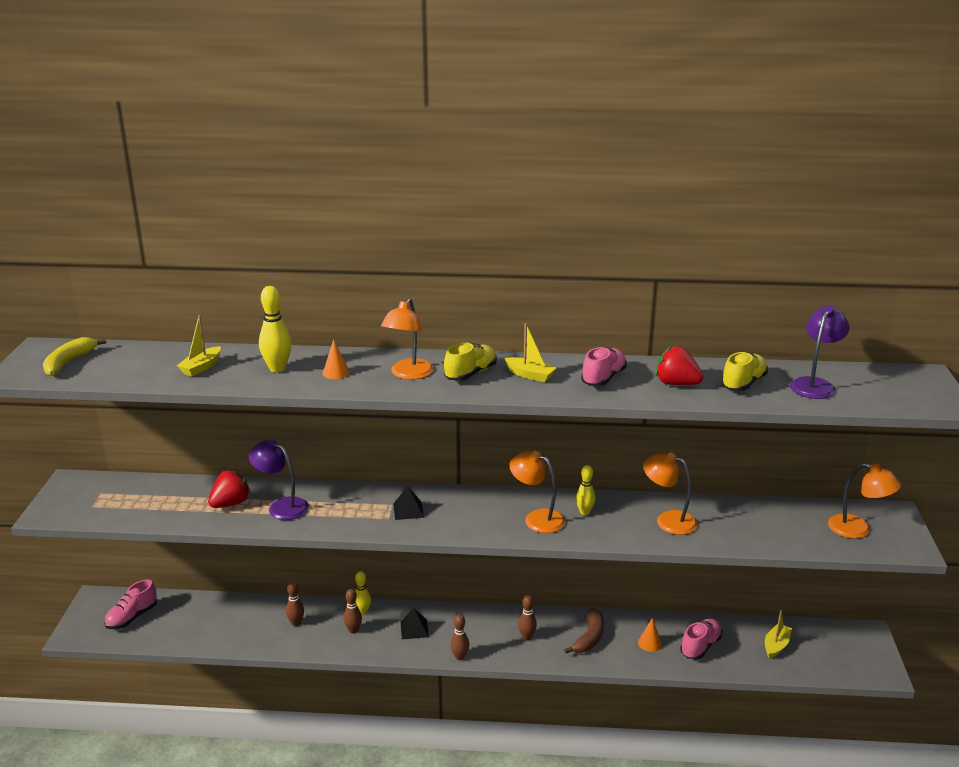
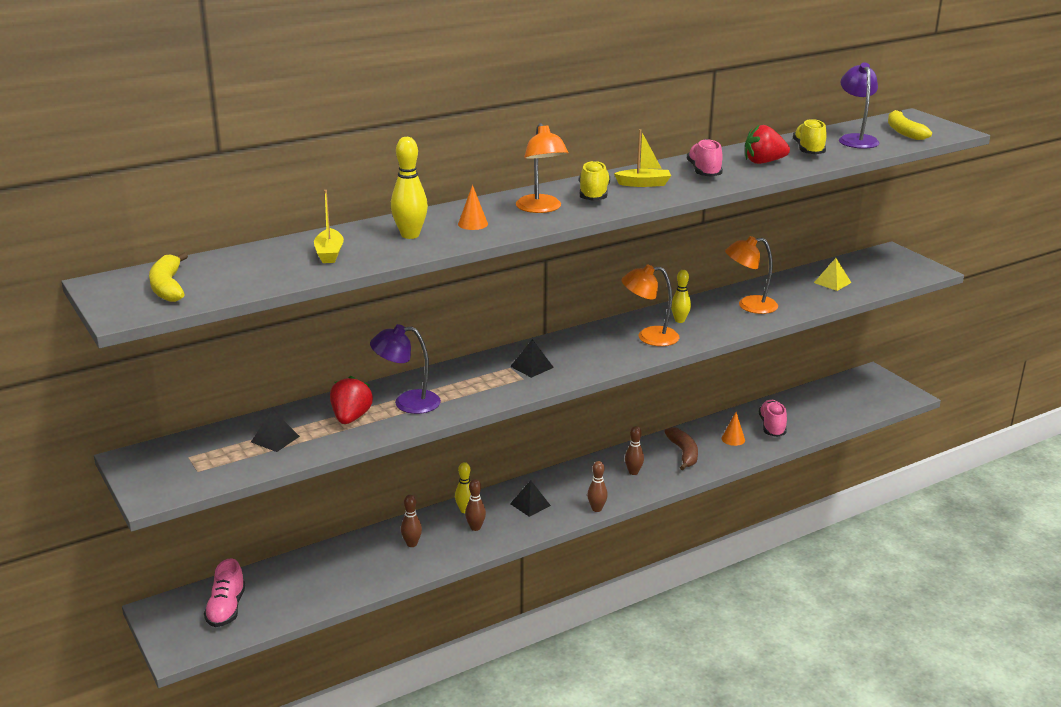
camera: 35 degrees left, 0 degrees up
(164, 501) = (275, 439): none -> black pyramid
(776, 646) = (822, 405): yellow boat -> none
(784, 525) = (832, 282): none -> yellow pyramid
(858, 529) = (883, 270): orange lamp -> none
(884, 390) = (904, 132): none -> yellow banana

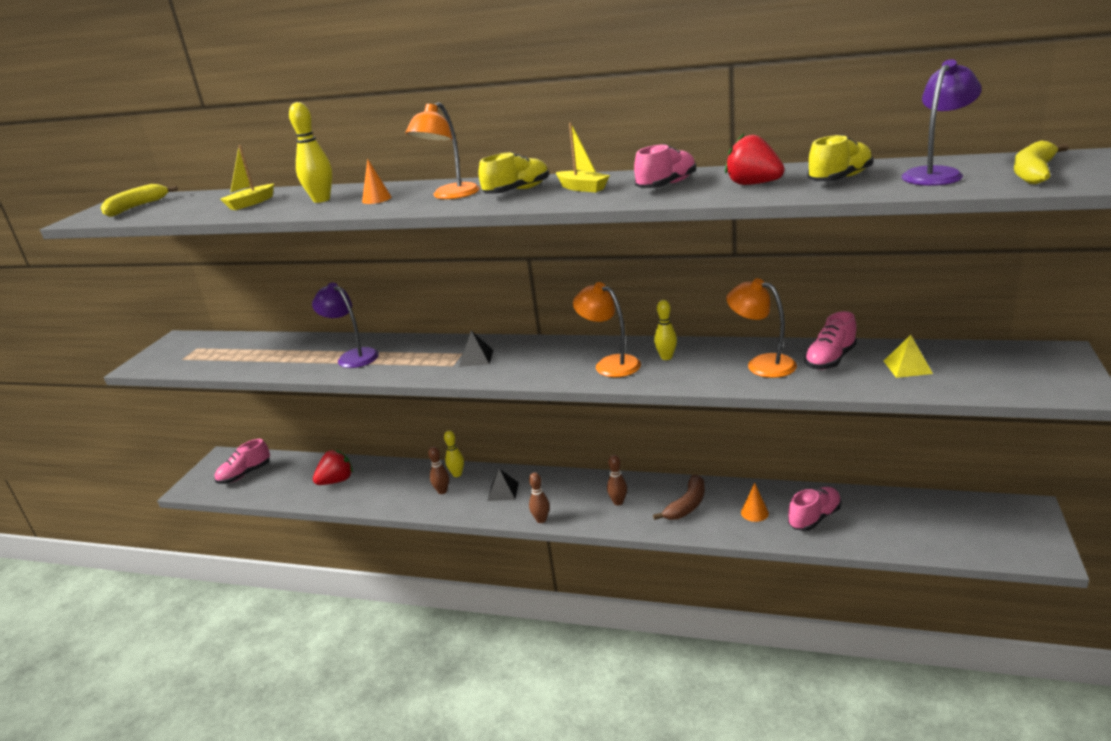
camera: 50 degrees right, 0 degrees up
(275, 439) = (248, 353): black pyramid -> none
(351, 418) = (306, 355): red strawberry -> red strawberry (336, 481)
(412, 544) = (390, 483): brown bowling pin -> none
(784, 291) = (830, 360): none -> pink shoe

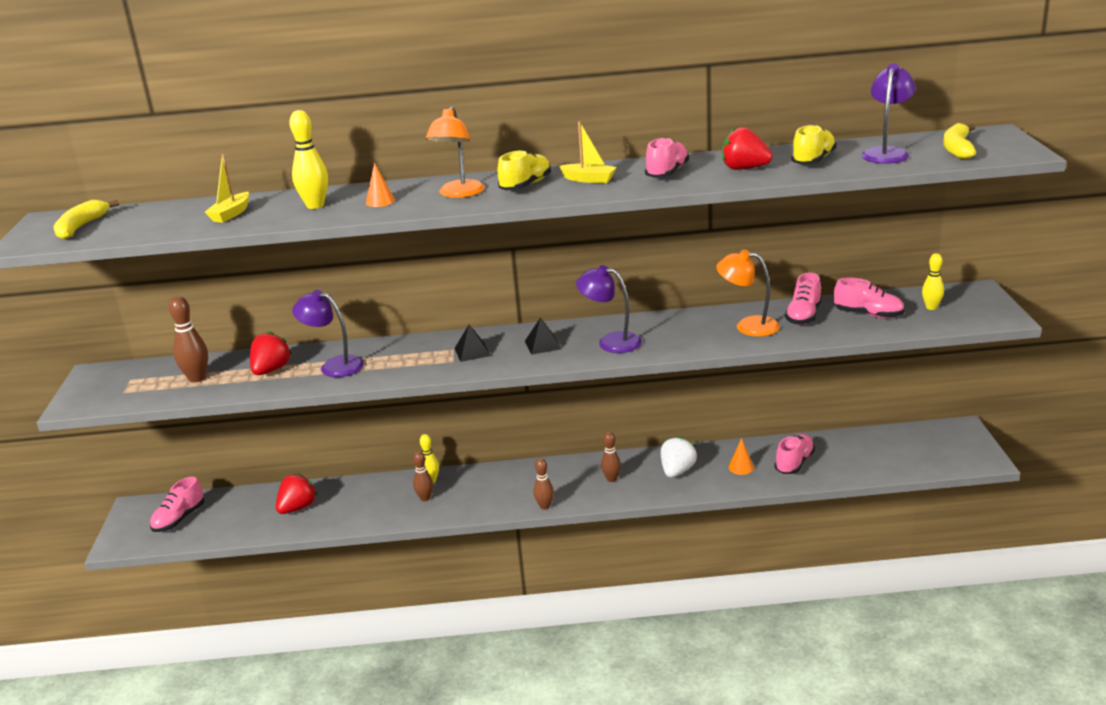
camera: 20 degrees left, 0 degrees up
(242, 354) = (197, 378): none -> brown bowling pin
(302, 354) = (271, 370): none -> red strawberry
(503, 491) = (490, 488): black pyramid -> black pyramid (543, 345)
(610, 364) = (611, 342): orange lamp -> purple lamp
(666, 357) = (659, 330): yellow bowling pin -> yellow bowling pin (931, 307)
(686, 505) = (677, 471): brown banana -> white strawberry
(907, 367) = (868, 315): yellow pyramid -> pink shoe

